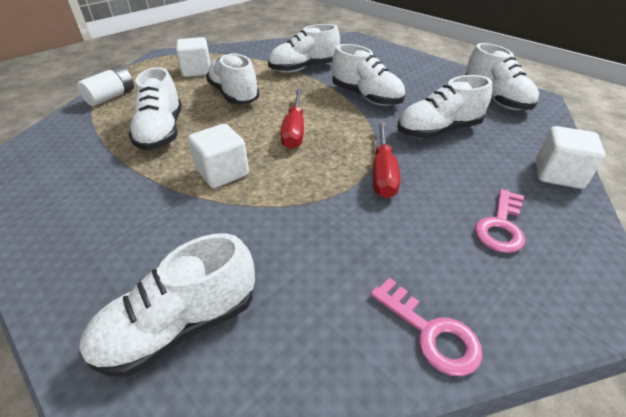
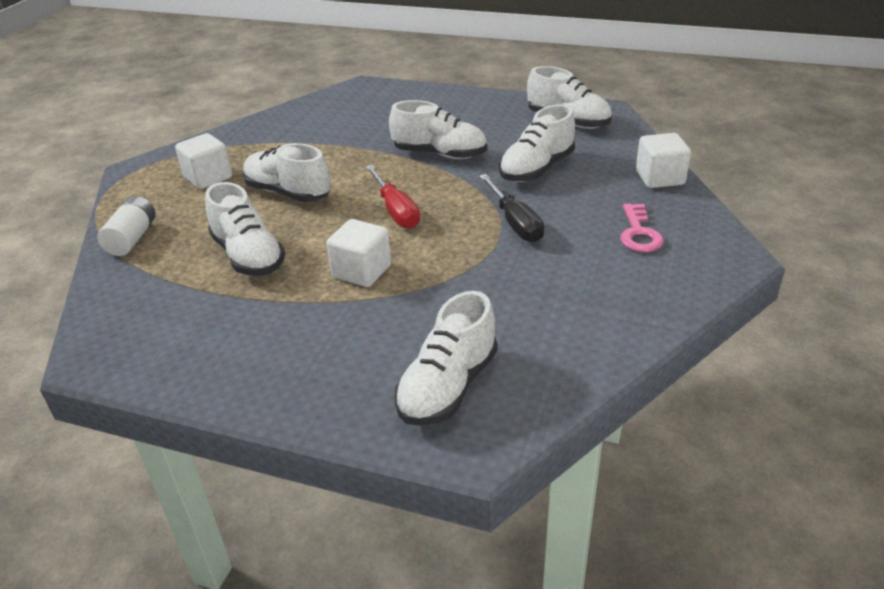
camera: 25 degrees left, 5 degrees down
(304, 68) = (340, 140): white shoe -> none
(383, 172) = (515, 222): red screwdriver -> black screwdriver
(430, 332) = (633, 319): pink key -> none

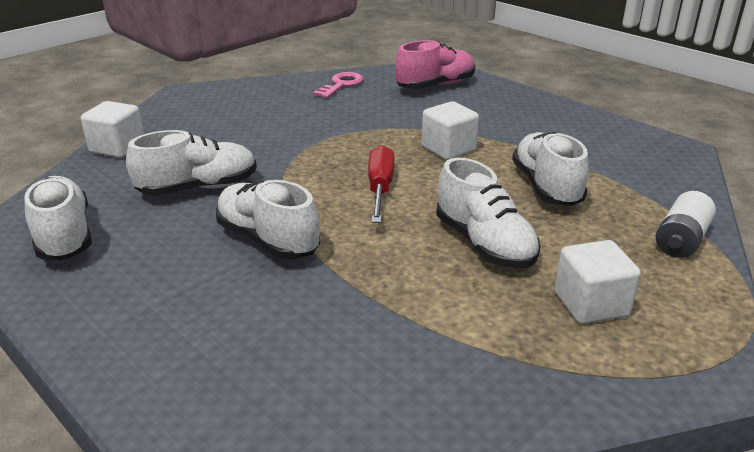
camera: 155 degrees left, 5 degrees down
(448, 387) = (435, 86): white shoe -> pink shoe
(515, 222) = (289, 149): black screwdriver -> none
(639, 233) = (213, 118): pink key -> pink key (341, 85)

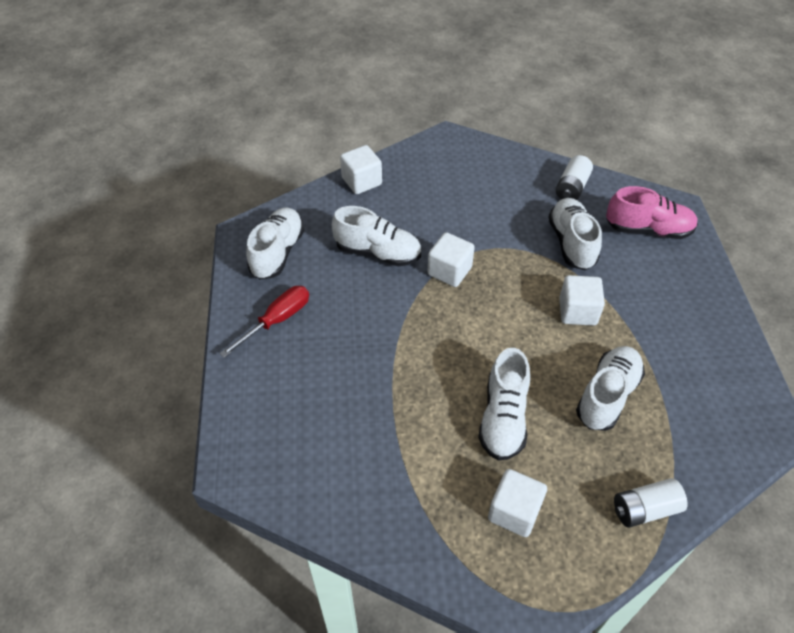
camera: 40 degrees right, 20 degrees up
(268, 240) = (379, 327): white shoe -> white shoe (571, 243)
(295, 171) = (449, 271): none -> white cube
(341, 85) = (571, 187): pink key -> white battery
(380, 188) = (488, 323): red screwdriver -> red screwdriver (277, 320)

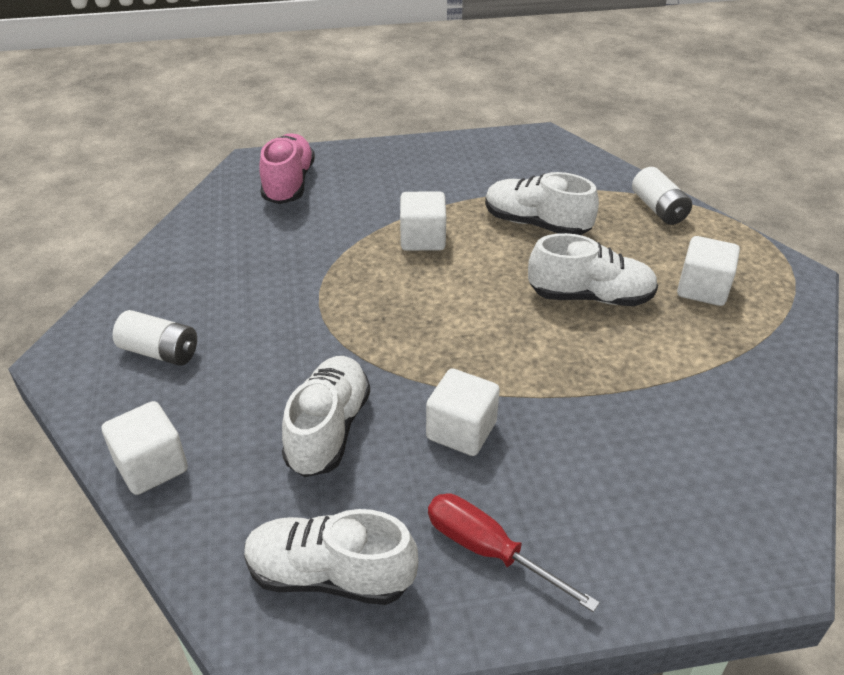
camera: 95 degrees left, 10 degrees down
(449, 271) = (364, 347): white cube -> white cube (461, 430)
(571, 187) = (207, 236): white battery -> white battery (160, 352)
(571, 243) = (310, 240): white shoe -> none

